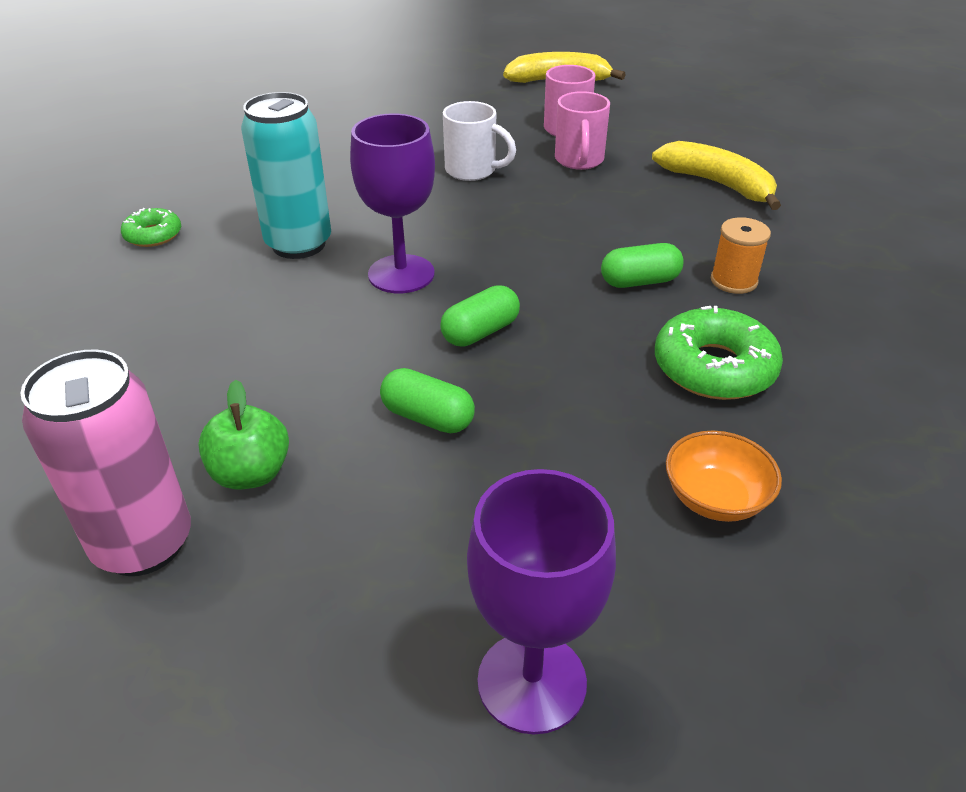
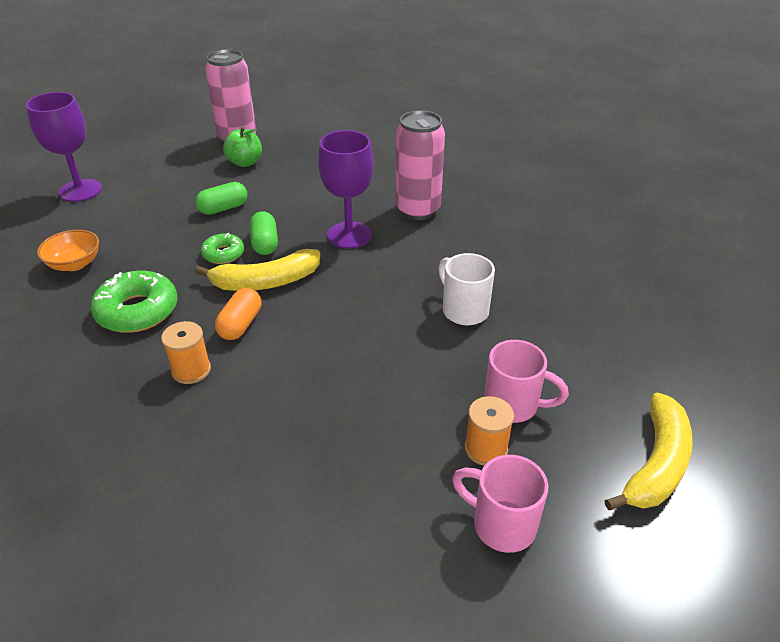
camera: 120 degrees right, 0 degrees up
(153, 235) = (471, 169): green donut -> green donut (223, 254)
(299, 244) = (418, 210): turquoise can -> pink can
(472, 171) = (464, 310): white mug -> white mug turned 90 degrees clockwise
(579, 161) = (436, 380): pink mug -> pink mug (501, 524)
(621, 128) = (486, 449): none -> orange spool
(640, 281) = (240, 324): green capsule -> orange capsule
(718, 184) = (318, 453): yellow banana -> yellow banana (266, 282)

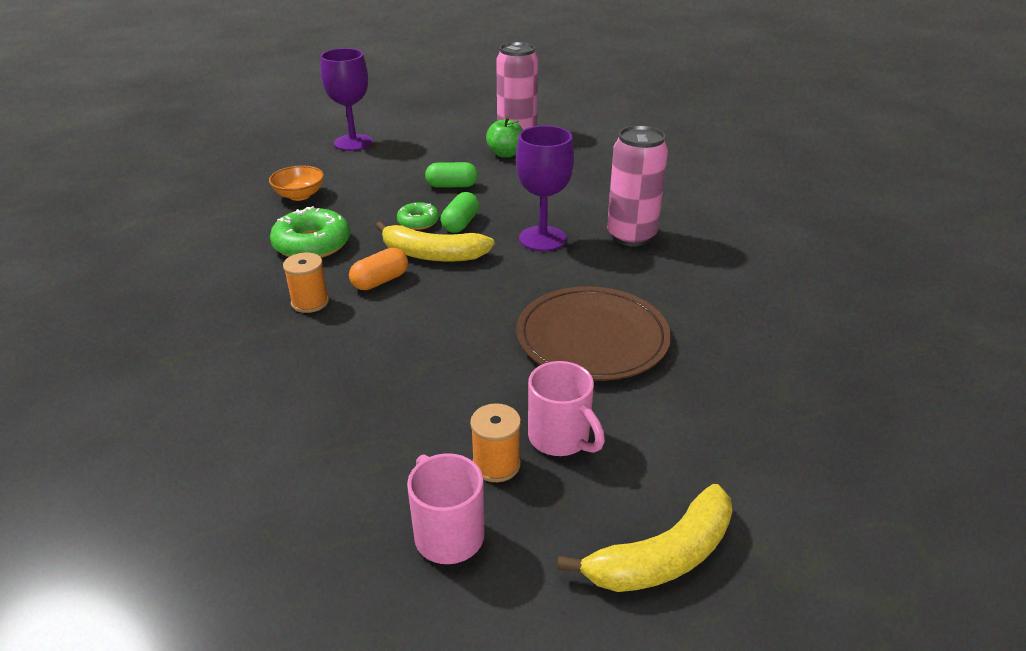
camera: 30 degrees right, 5 degrees down
(464, 310) = (592, 338): white mug -> brown plate

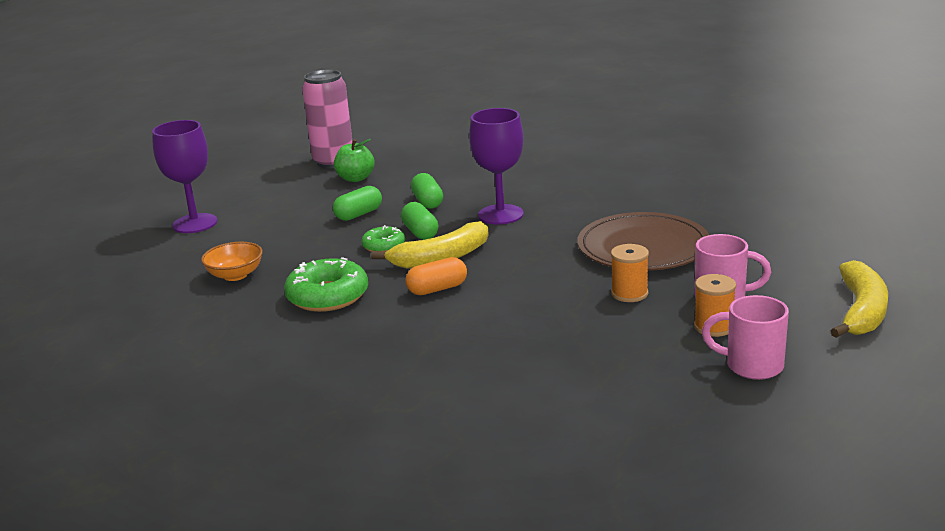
camera: 40 degrees left, 10 degrees down
(310, 302) = (412, 325): orange spool -> orange spool (629, 293)
(380, 281) = (437, 289): orange capsule -> orange capsule turned 60 degrees clockwise
(514, 199) = (427, 202): none -> green capsule
(631, 236) = (557, 187): pink can -> none

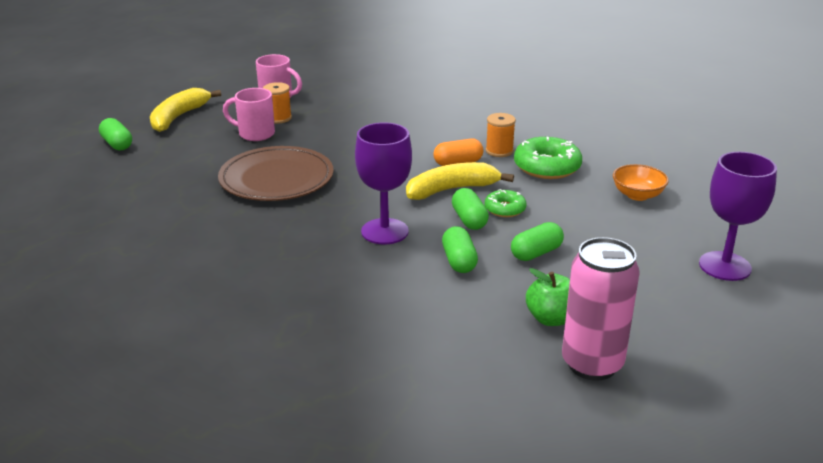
camera: 175 degrees left, 5 degrees up
(629, 293) = (315, 143): orange spool -> orange spool (499, 151)
(884, 263) = (117, 144): none -> green capsule

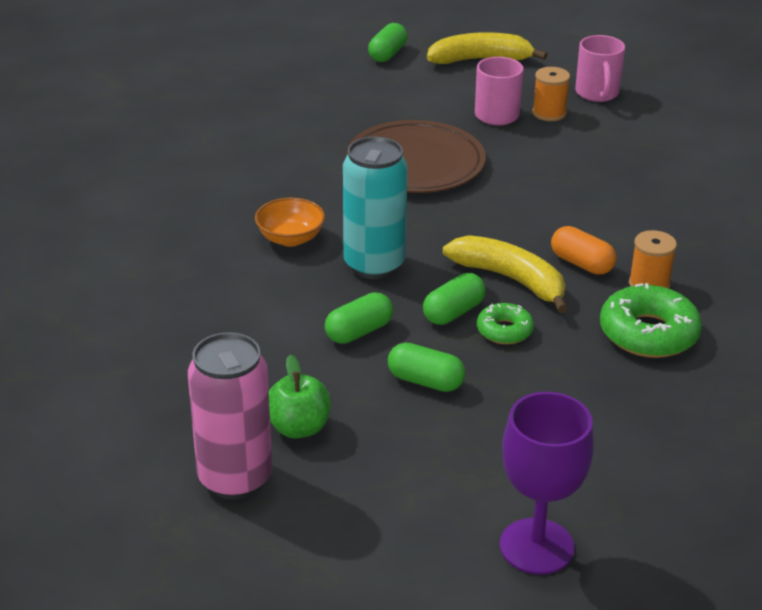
camera: 60 degrees right, 5 degrees up
(384, 231) = (374, 265): purple goblet -> turquoise can
(637, 195) = (654, 429): orange bowl -> orange bowl (290, 238)

